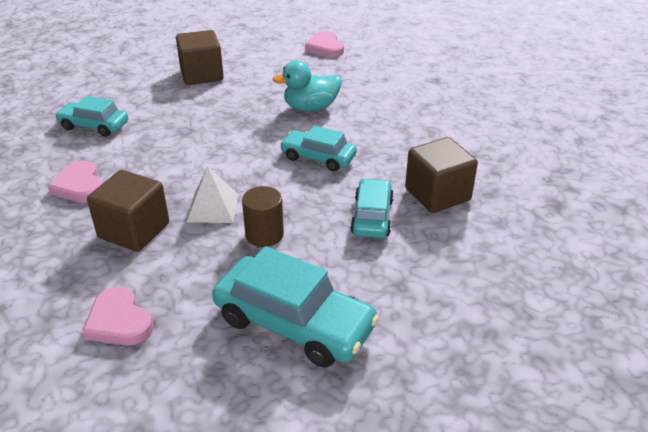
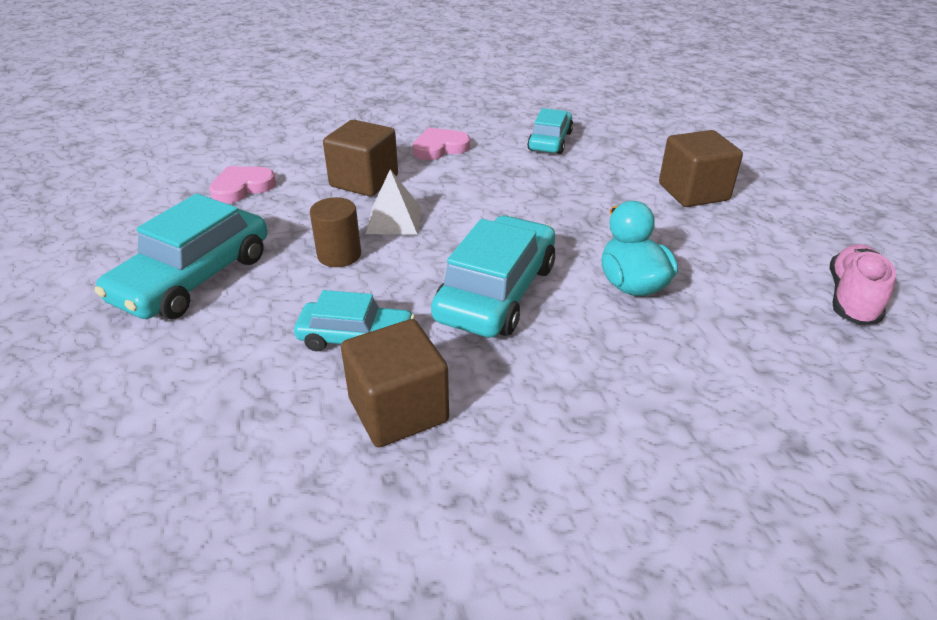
camera: 90 degrees right, 0 degrees up
(318, 157) = (496, 292): turquoise car -> turquoise car, size x1.64
(325, 48) = (852, 298): pink heart -> pink shoe

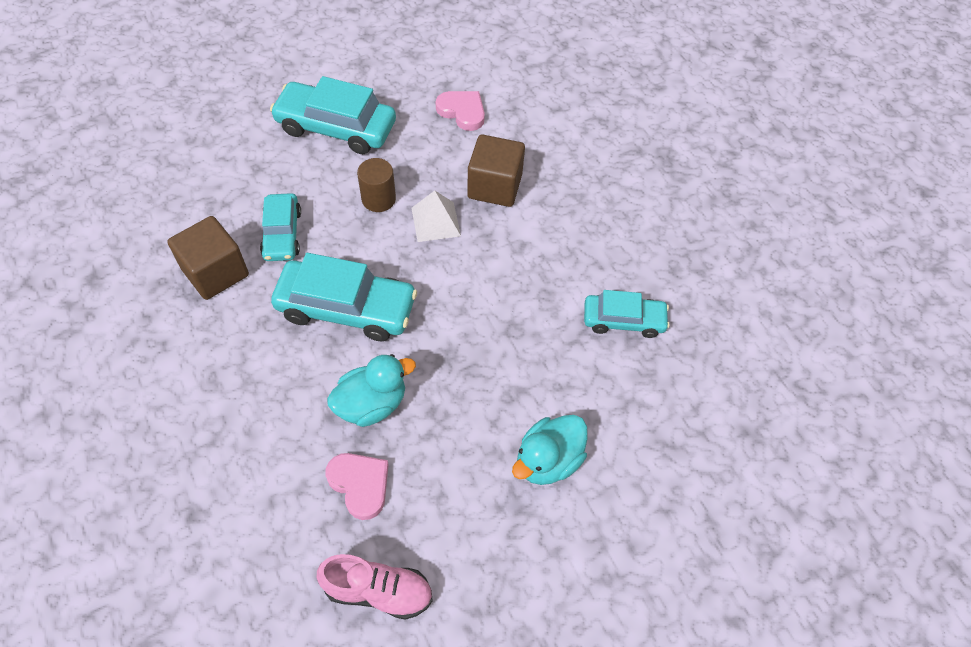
camera: 75 degrees right, 20 degrees up
(439, 148) = (576, 228): pink heart -> pink heart (360, 484)
(693, 192) = (548, 460): brown cube -> turquoise duck

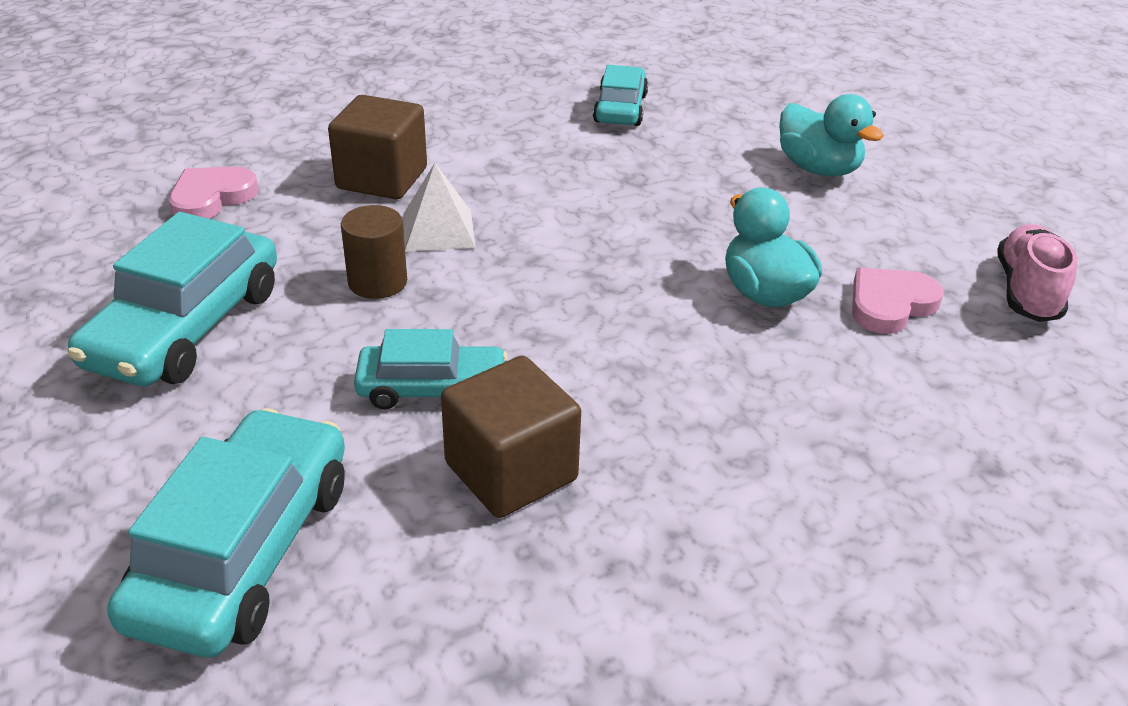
camera: 85 degrees left, 20 degrees down
(346, 308) = (598, 315): turquoise car -> turquoise car (244, 551)

